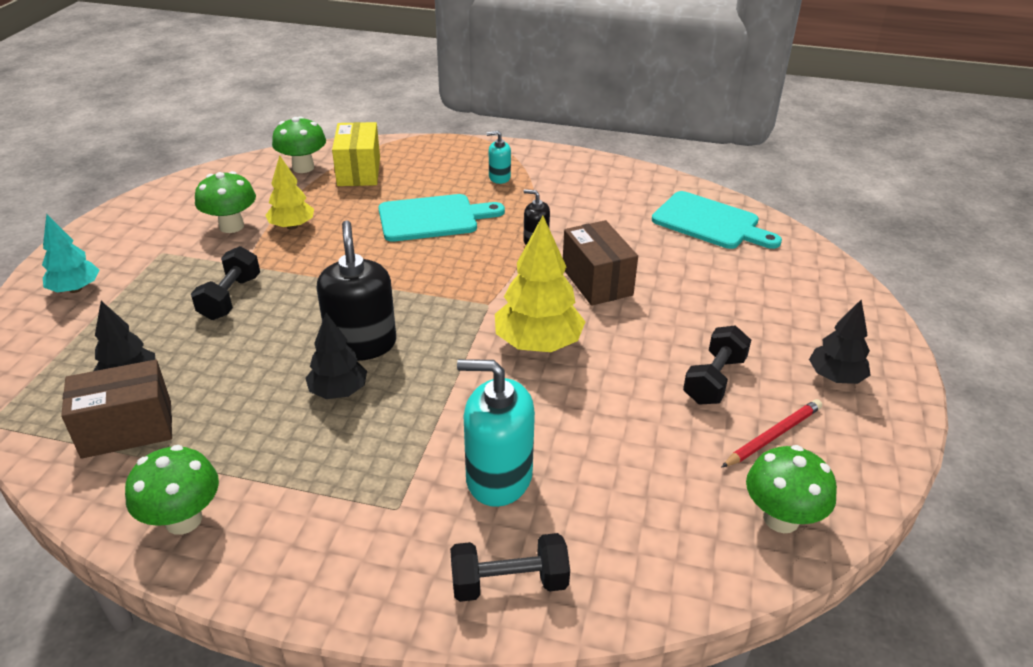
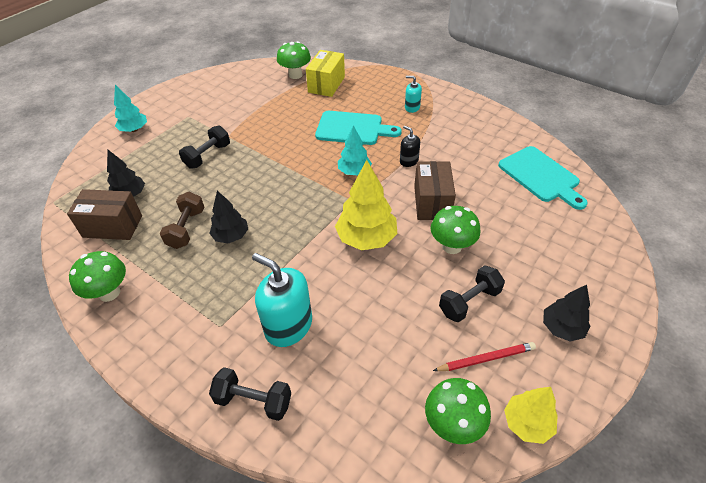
camera: 25 degrees right, 10 degrees up
(231, 226) = (234, 107): green mushroom -> green mushroom (451, 246)
(259, 400) = (186, 229): none -> brown dumbbell
(292, 226) = (267, 115): yellow tree -> yellow tree (527, 423)
(361, 344) = (261, 207): black soap dispenser -> none
(469, 269) = (354, 172): none -> turquoise tree

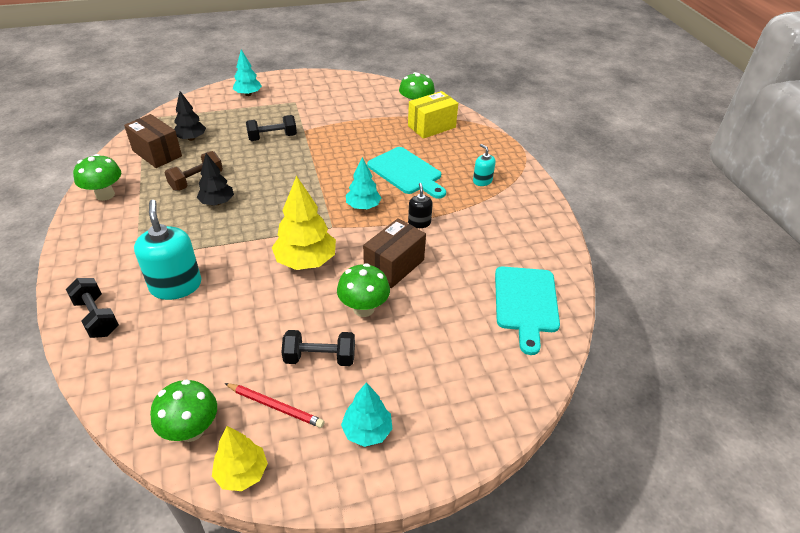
camera: 35 degrees right, 5 degrees down
(562, 328) = (367, 431): black tree -> turquoise tree

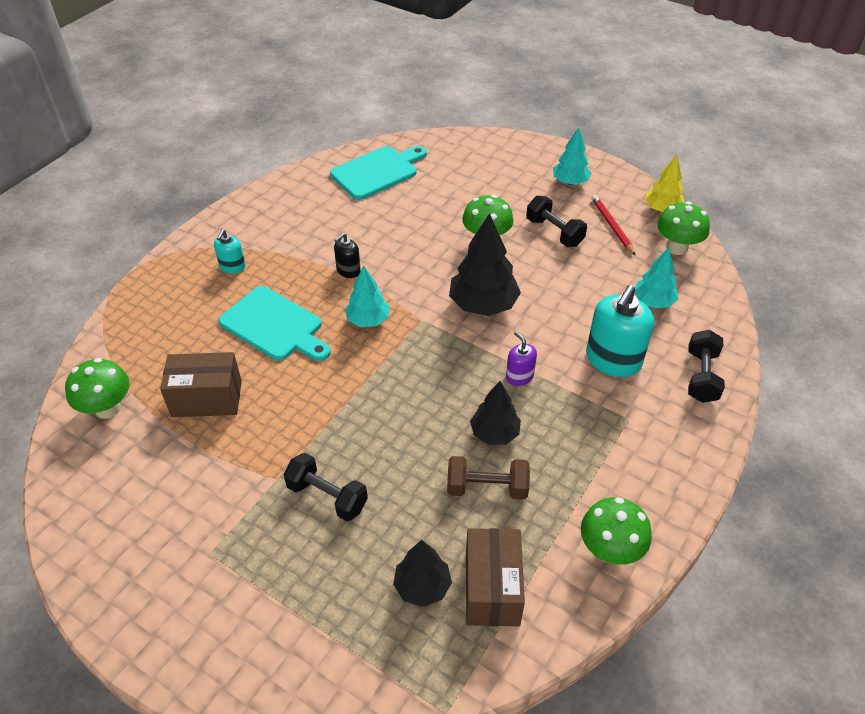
camera: 130 degrees left, 5 degrees up
(232, 236) = (519, 376): none -> purple soap dispenser
(248, 94) = (240, 640): turquoise tree -> turquoise tree (653, 302)
(306, 261) = (483, 305): yellow tree -> black tree
(394, 266) = (422, 252): brown box -> brown box (207, 398)
(406, 172) = (274, 326): turquoise cutting board -> turquoise cutting board turned 120 degrees clockwise
(431, 127) = (149, 363): yellow box -> none

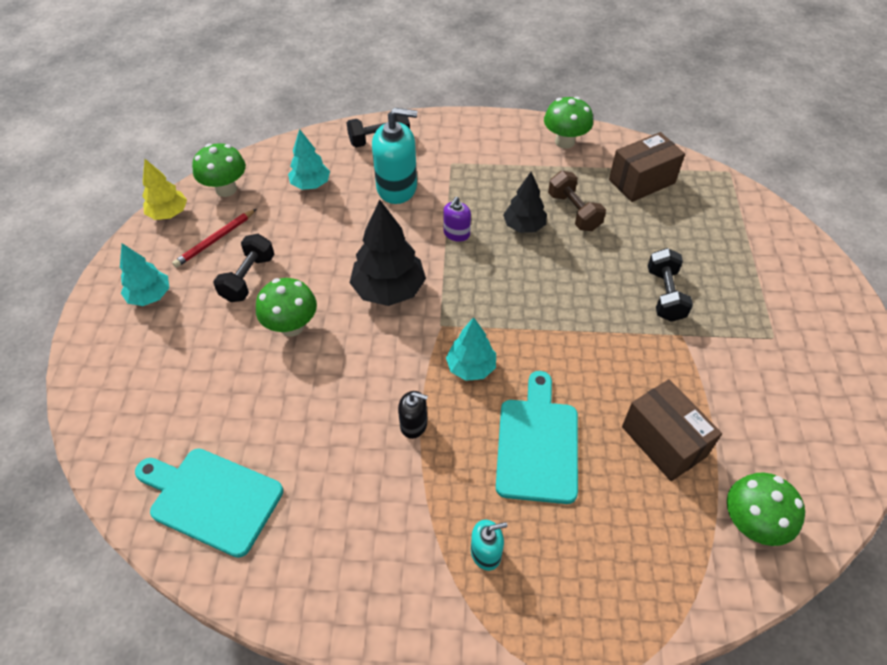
camera: 120 degrees left, 5 degrees up
(422, 586) = (673, 212): black tree -> none

